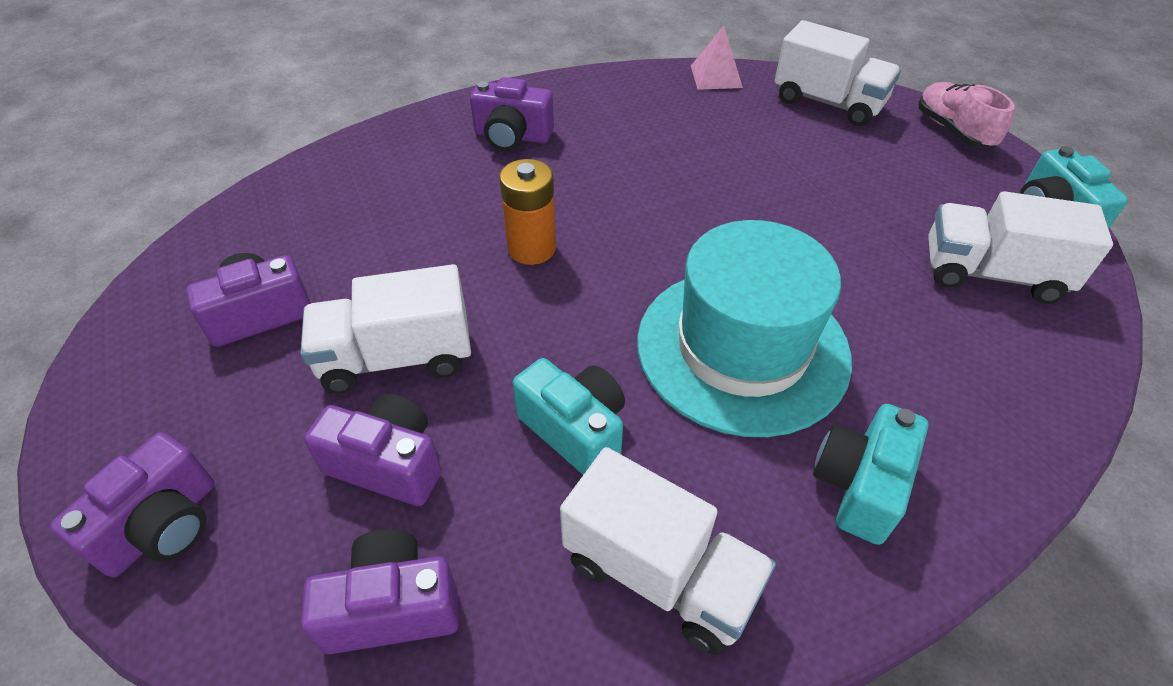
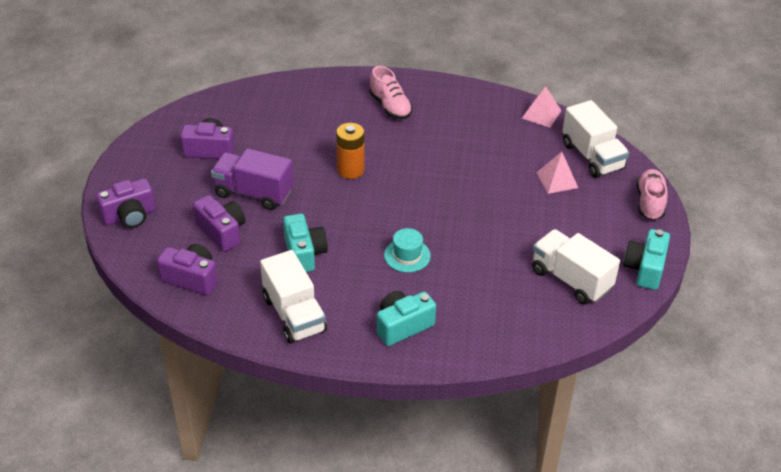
camera: 30 degrees right, 5 degrees down
(396, 357) = (253, 193): white truck -> purple truck
(512, 136) = (390, 107): purple camera -> pink shoe
(742, 348) = (407, 255): turquoise hat -> turquoise hat, size x0.41
(821, 146) = (557, 180): none -> pink pyramid

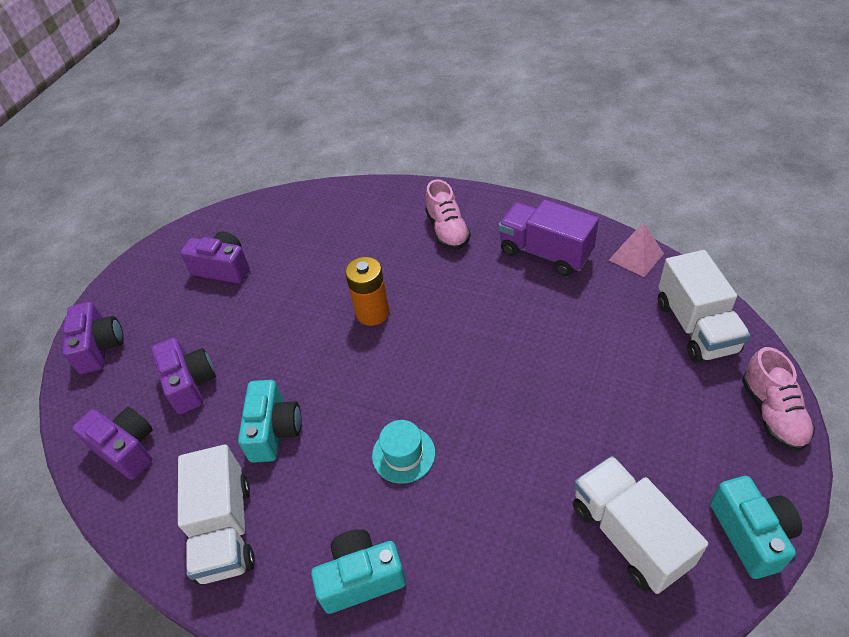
camera: 20 degrees right, 5 degrees up
(129, 216) = (100, 347): purple camera -> purple camera turned 90 degrees counterclockwise
(253, 193) = (248, 332): purple truck -> purple truck (545, 253)
(557, 180) = (639, 358): pink pyramid -> none
(645, 269) = (750, 534): turquoise camera -> turquoise camera turned 135 degrees clockwise
(650, 202) = (772, 413): pink shoe -> pink shoe turned 150 degrees clockwise

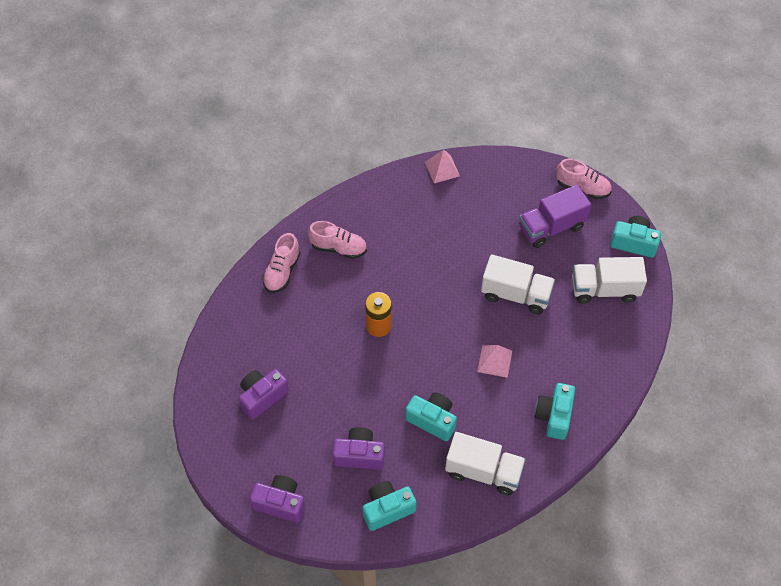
camera: 65 degrees left, 10 degrees up
(127, 449) = (387, 509): purple camera -> turquoise camera
(383, 207) = (282, 271): none -> pink shoe
(403, 454) = (495, 361): turquoise hat -> pink pyramid
(545, 253) = (402, 209): purple truck -> purple truck (551, 227)
(696, 327) = (511, 179): white truck -> white truck (516, 294)

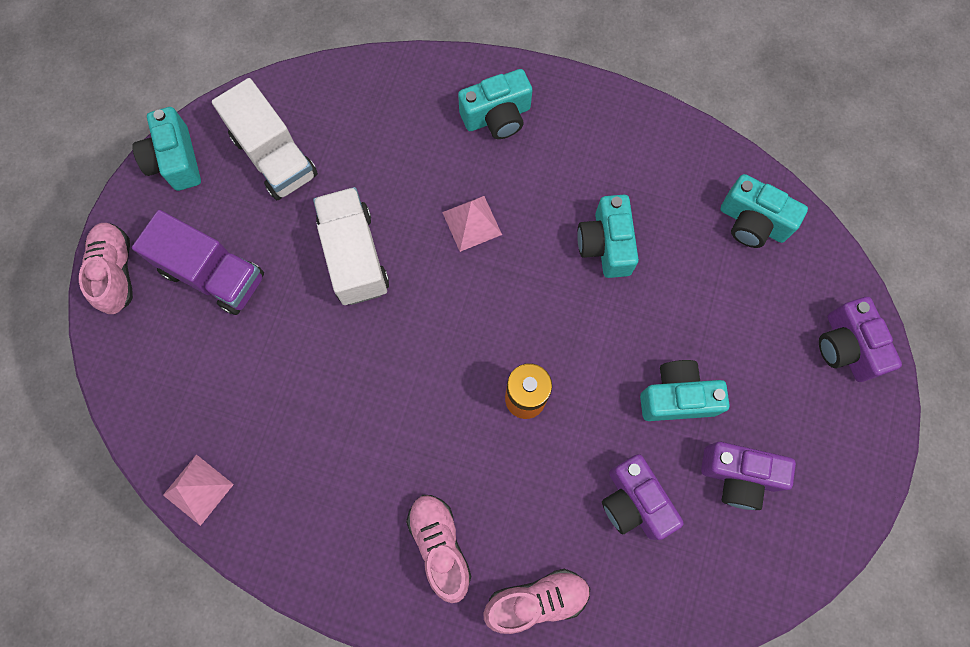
camera: 125 degrees left, 15 degrees up
(323, 396) = (677, 397): none -> turquoise camera
(359, 455) = (715, 298): purple camera -> purple camera (634, 502)
(483, 471) = (625, 150): white truck -> none

